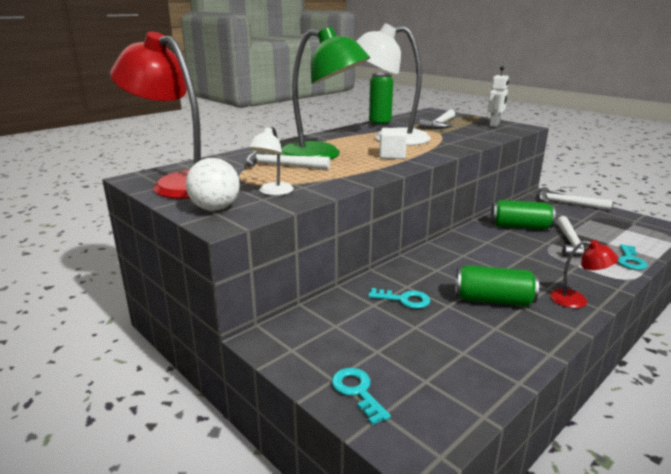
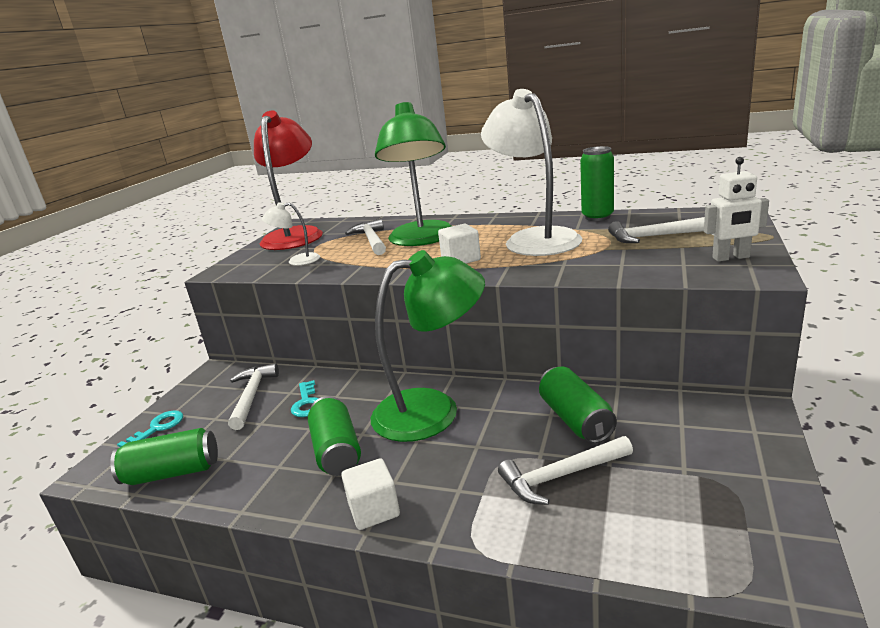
camera: 65 degrees right, 0 degrees up
(215, 208) = (247, 260): white ball -> none
(462, 387) = (172, 473): none -> green can
(470, 257) = (433, 410): none -> green lamp
(567, 203) = (747, 439): white hammer -> white hammer (251, 396)
(576, 300) = (374, 510): red lamp -> white cube
(630, 260) = (556, 544): turquoise key -> none

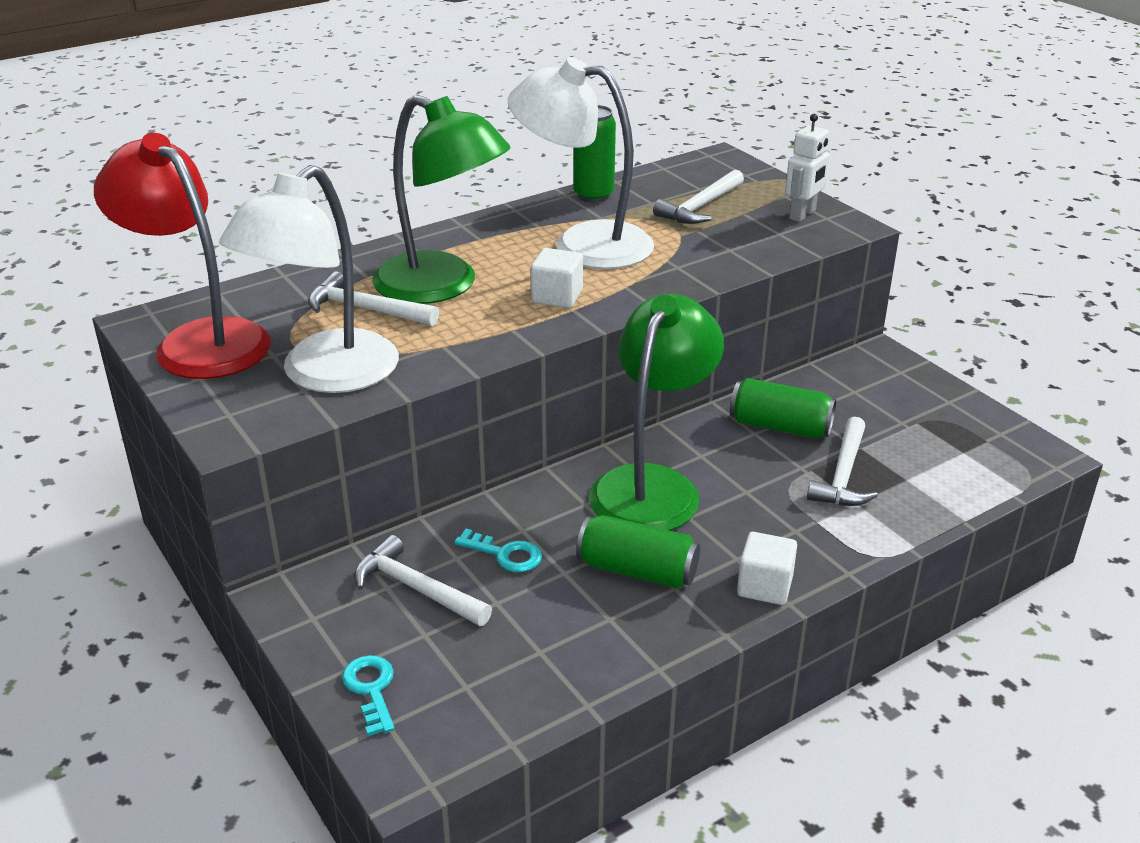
camera: 55 degrees left, 10 degrees up
(172, 473) = (509, 701): green can -> none
(297, 261) = (325, 375): white lamp -> white lamp, size x2.23

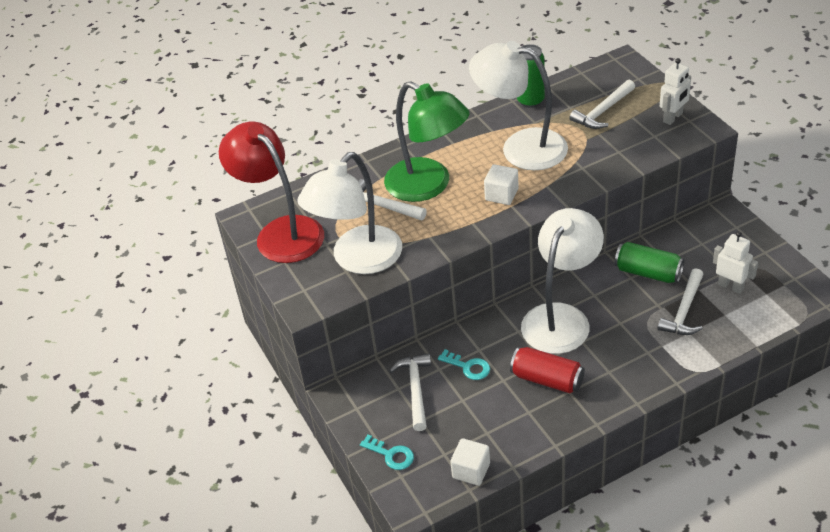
camera: 10 degrees right, 10 degrees up
(371, 689) = (391, 455): turquoise key -> turquoise key turned 135 degrees clockwise
(416, 589) = (415, 390): white hammer -> white hammer turned 45 degrees clockwise
(637, 571) = (547, 379): green can -> red can
(653, 485) = (561, 318): green lamp -> white lamp
(764, 586) = (623, 391): white cube -> white cube (471, 471)
(908, 443) = (731, 286): none -> white robot

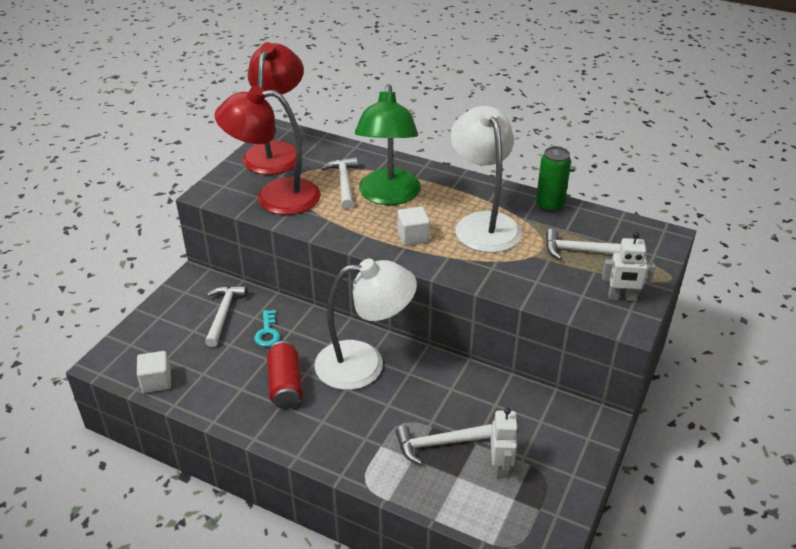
camera: 50 degrees right, 5 degrees down
(358, 260) = (274, 197): white lamp -> red lamp
(391, 455) = (148, 330): turquoise key -> none
(415, 390) = (223, 314): white hammer -> white hammer turned 45 degrees counterclockwise
(648, 273) = (467, 398): green can -> none

